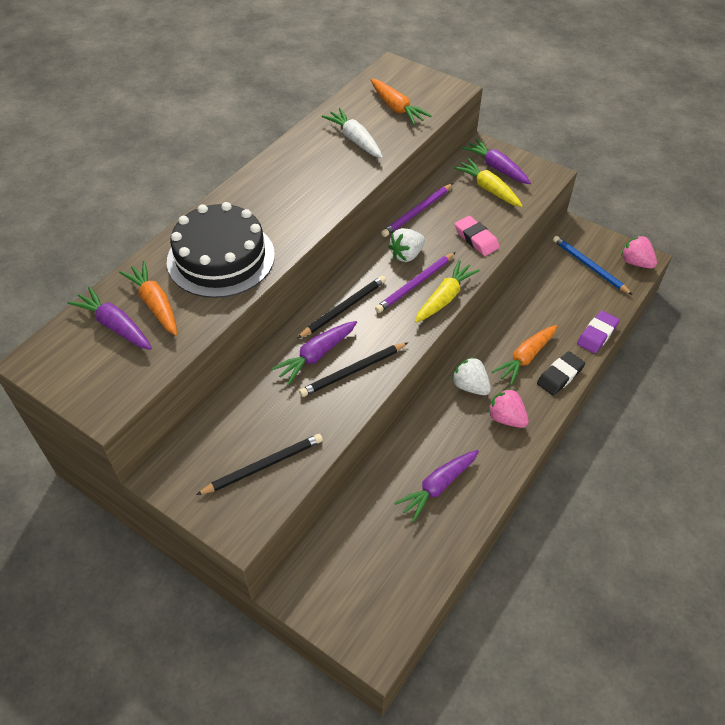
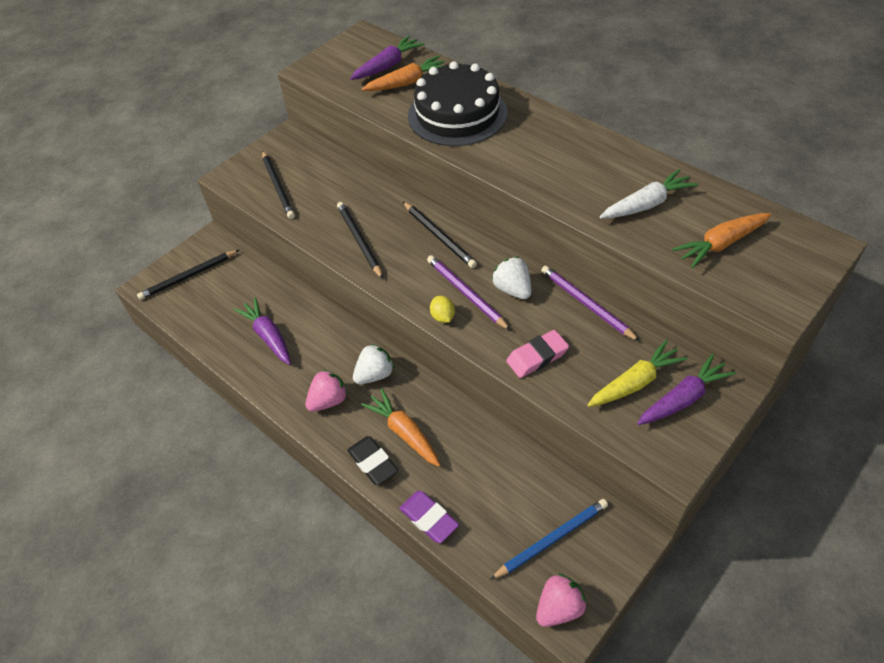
camera: 100 degrees right, 0 degrees up
(316, 355) = (383, 217): purple carrot -> none
(357, 600) = (188, 276): none -> black pencil
(444, 298) = (443, 317): yellow carrot -> yellow lemon

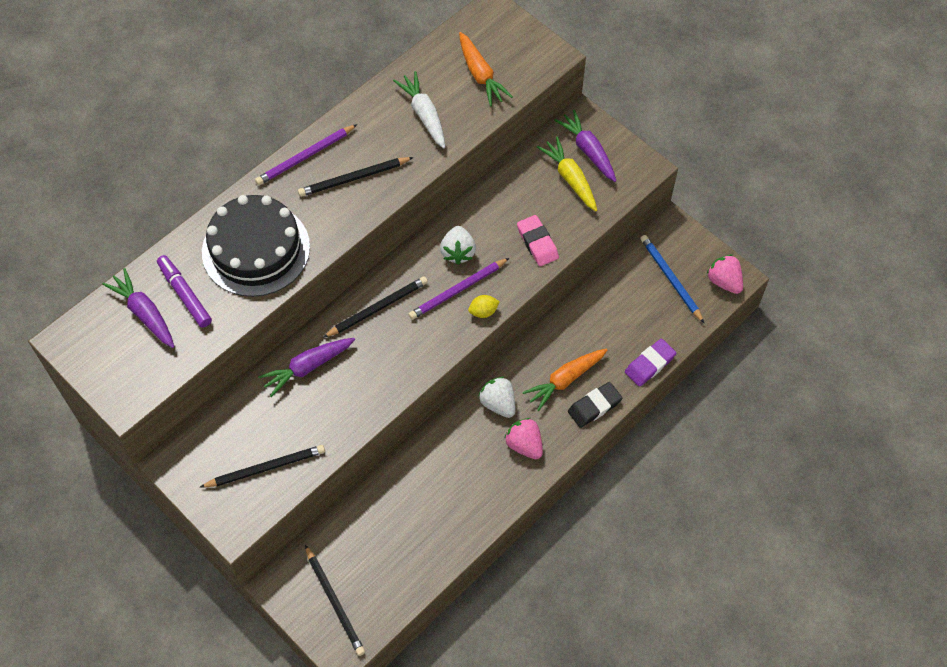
camera: 90 degrees left, 10 degrees up
(268, 336) = (437, 506): purple carrot -> purple carrot (308, 367)
(359, 241) = (370, 382): black pencil -> black pencil (354, 178)
(407, 83) = (185, 294): orange carrot -> purple marker
(513, 289) = (458, 252): white strawberry -> white strawberry turned 60 degrees counterclockwise
(586, 304) = (483, 198): purple pencil -> purple pencil (305, 157)

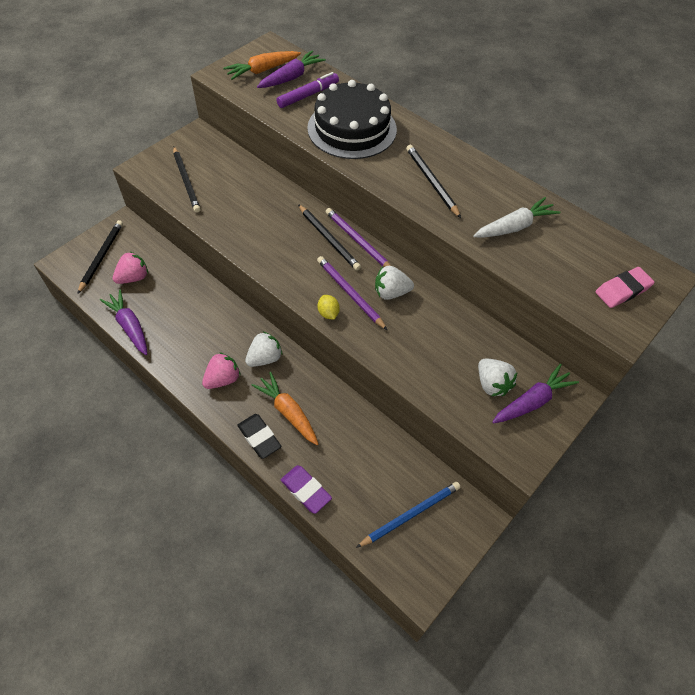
camera: 85 degrees right, 5 degrees down
(305, 157) = (449, 151): purple pencil -> purple pencil (358, 241)
(308, 367) = (272, 199): purple carrot -> purple carrot (130, 326)
(335, 602) = (101, 256): black pencil -> black pencil turned 135 degrees clockwise
(480, 75) = (576, 268): orange carrot -> orange carrot (262, 70)
(537, 243) = (409, 355): pink eraser -> pink eraser (622, 290)
(570, 179) = (492, 384): yellow carrot -> white strawberry
(724, 281) = (413, 575): pink strawberry -> pink strawberry (133, 277)

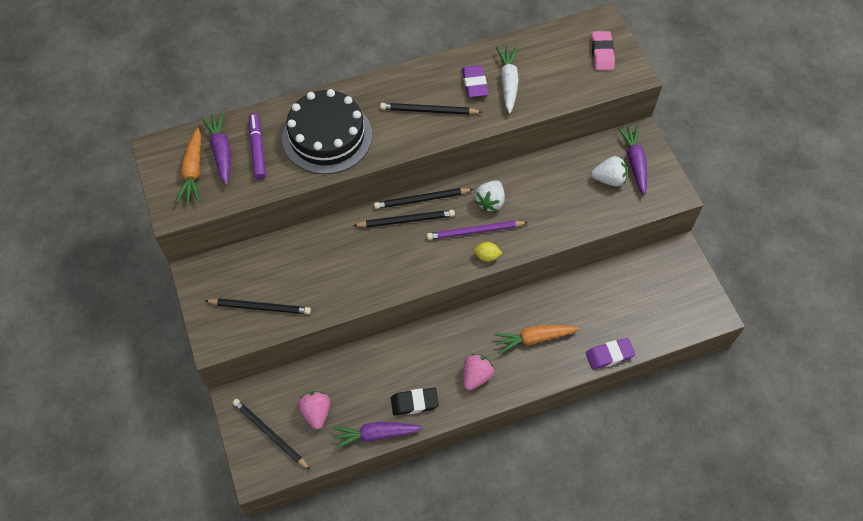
camera: 60 degrees left, 5 degrees up
(223, 379) = (476, 376): pink strawberry -> pink strawberry turned 45 degrees clockwise
(259, 437) = (547, 370): black eraser -> black eraser (414, 403)
(265, 358) = (472, 334): white strawberry -> none
(358, 241) = (421, 200): purple pencil -> black pencil
(410, 514) = (660, 293): blue pencil -> none
(490, 202) = (474, 84): none -> purple eraser

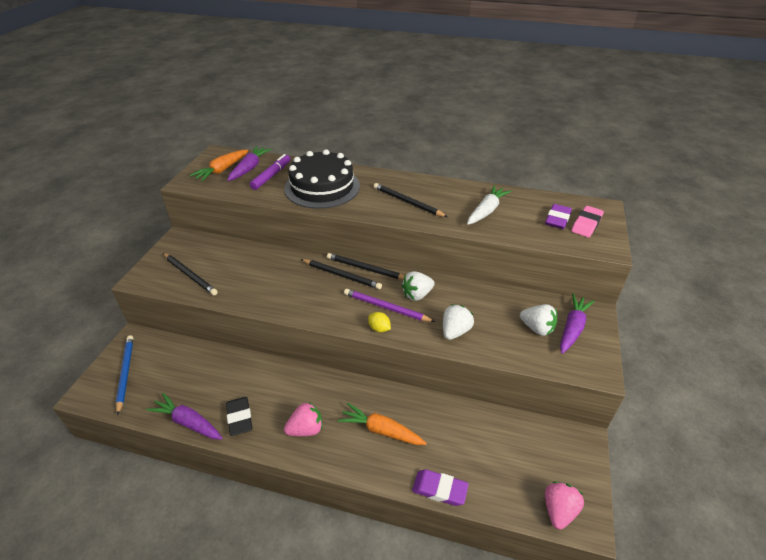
camera: 35 degrees right, 20 degrees down
(270, 434) = (125, 373): black pencil -> blue pencil
(316, 412) = (169, 378): pink strawberry -> pink strawberry (558, 510)
(414, 403) = (240, 418): black eraser -> black eraser turned 45 degrees clockwise
(474, 84) = (458, 201): purple eraser -> purple eraser (557, 219)
(549, 221) = (455, 331): none -> white strawberry

